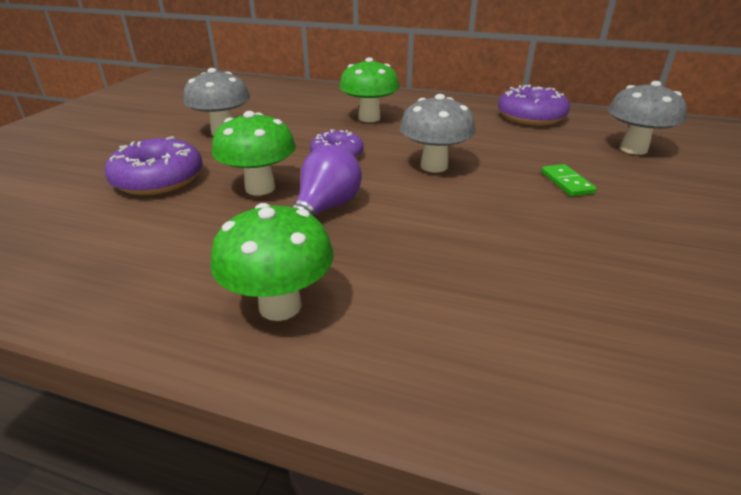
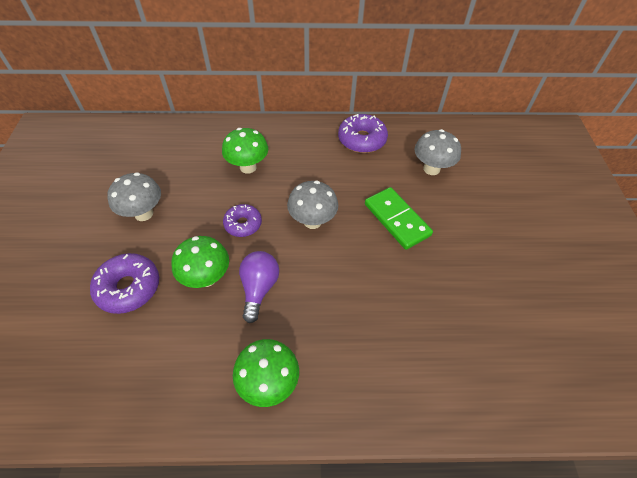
camera: 20 degrees left, 20 degrees up
(566, 182) = (397, 219): green domino -> green domino, size x1.95

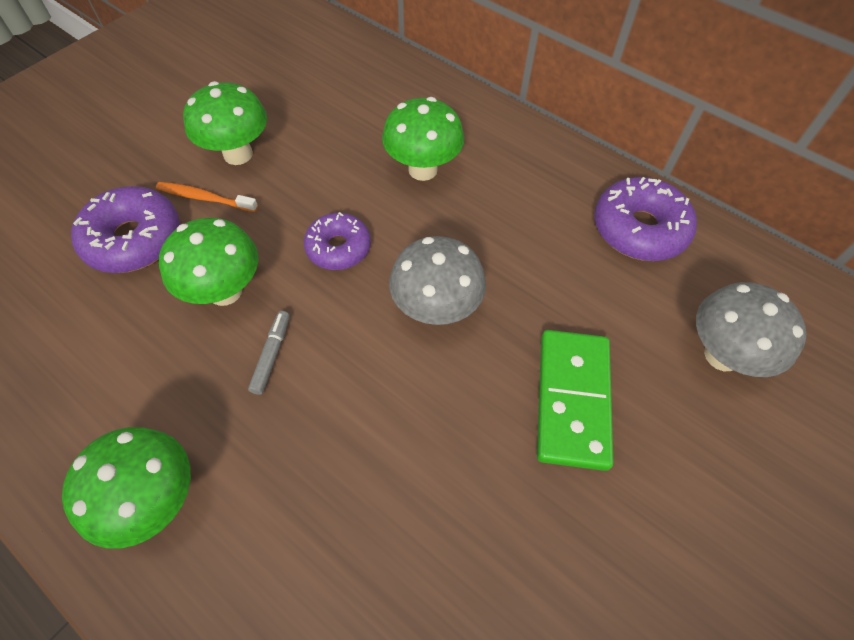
camera: 40 degrees right, 5 degrees up
(144, 213) = (238, 154): grey mushroom -> green mushroom
(148, 244) = (205, 198): none -> orange toothbrush
(259, 288) = (271, 355): purple light bulb -> grey marker

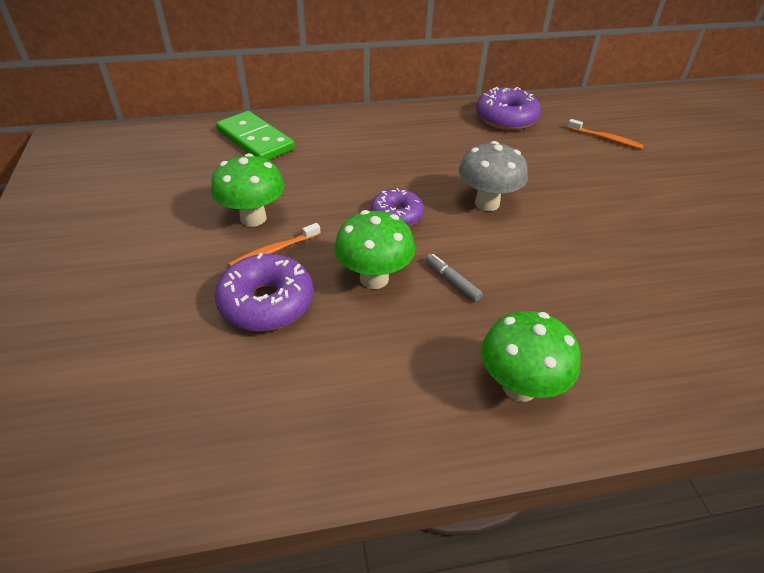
camera: 50 degrees left, 15 degrees down
(423, 169) = (375, 157): green mushroom -> none
(573, 400) = (592, 191): green domino -> green domino (255, 140)
(722, 355) = (605, 139): grey mushroom -> orange toothbrush

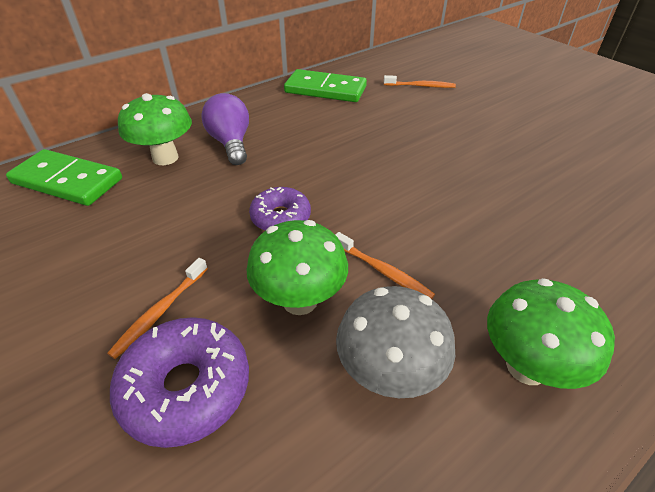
camera: 25 degrees left, 0 degrees up
(253, 218) = (111, 278): green mushroom -> green mushroom (165, 158)
(392, 145) = (231, 143): none -> purple light bulb
(452, 281) = (383, 271): grey marker -> orange toothbrush
(487, 203) = (361, 175): grey mushroom -> grey mushroom (388, 374)
(506, 118) = (325, 90): purple donut -> green domino

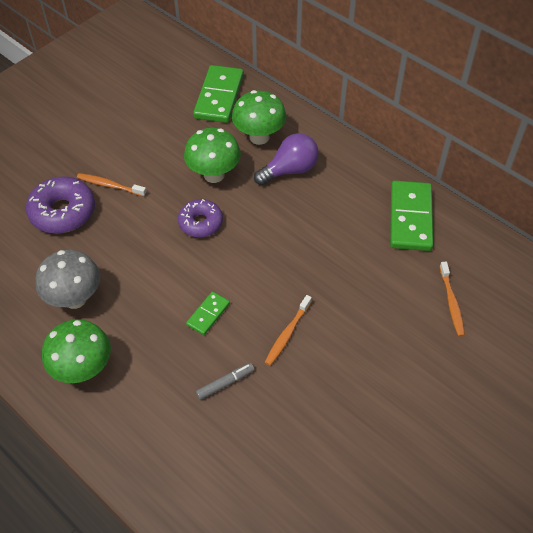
camera: 80 degrees right, 10 degrees up
(300, 300) = (124, 248): green mushroom -> green mushroom (214, 175)
(383, 271) = (154, 290): orange toothbrush -> orange toothbrush (287, 334)
(427, 224) = (208, 314): none -> green domino
(523, 220) = (225, 383): none -> grey marker

